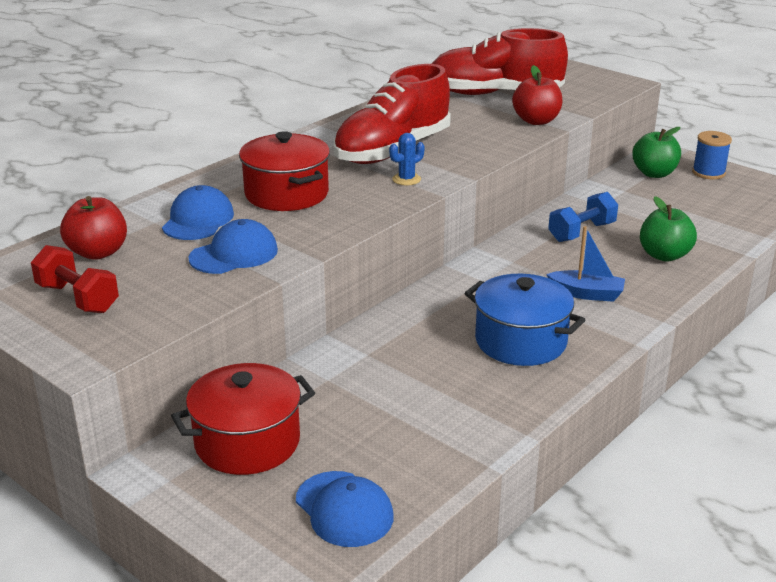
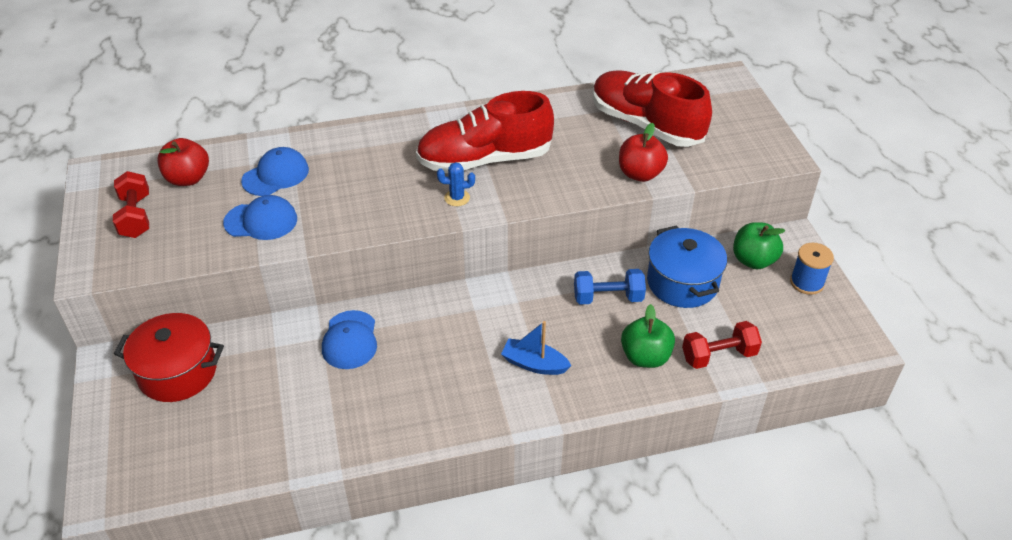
camera: 35 degrees right, 15 degrees up
(286, 194) = (358, 174): red pot -> none
(344, 509) = (173, 459): blue cap -> blue cap (350, 340)
(521, 341) = (432, 384): blue pot -> blue pot (682, 282)
(586, 294) = (534, 364): blue boat -> blue boat turned 150 degrees clockwise
(714, 234) = (718, 355): none -> red dumbbell

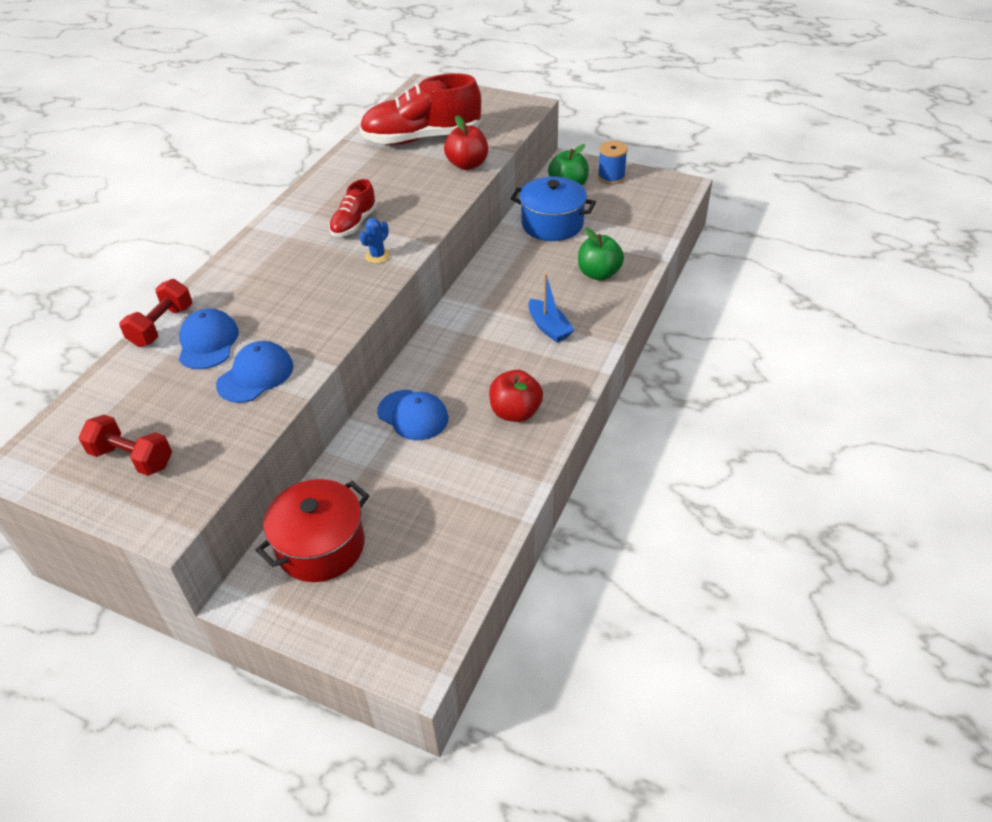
camera: 50 degrees left, 0 degrees up
(188, 178) = (129, 401): red apple -> red apple (515, 412)
(484, 160) = (354, 224): red shoe -> red shoe, size x0.51
(534, 364) = (549, 327): blue boat -> blue boat turned 90 degrees counterclockwise
(608, 297) = (527, 262): blue dumbbell -> none
(718, 355) = (631, 243): red dumbbell -> red dumbbell (162, 326)

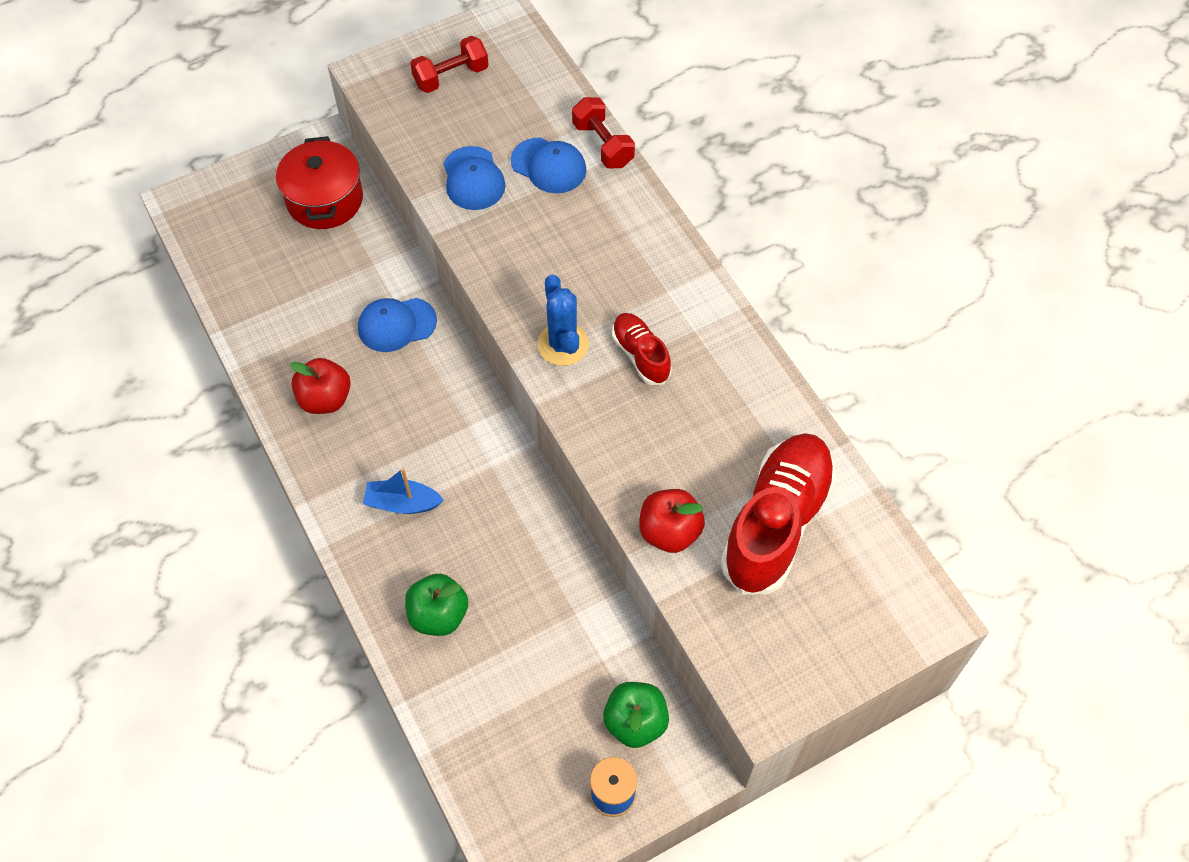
camera: 125 degrees right, 15 degrees up
(377, 256) = (563, 344): blue cactus -> blue cactus, size x1.66
(552, 224) = (570, 640): blue pot -> none

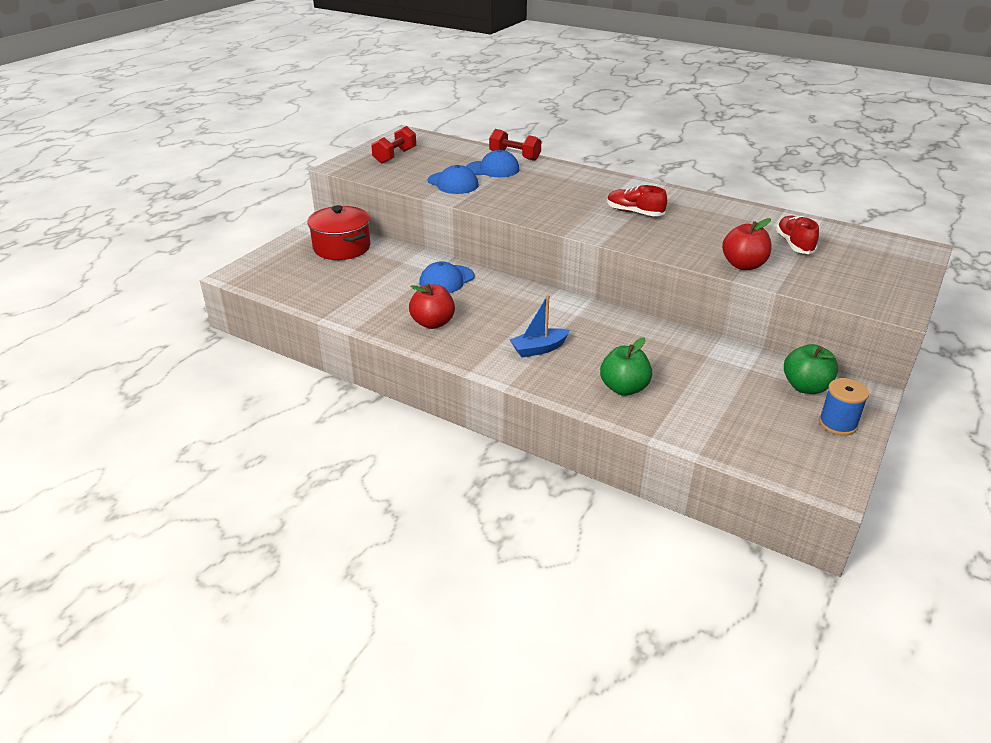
camera: 30 degrees left, 25 degrees down
(563, 344) = (585, 221): blue cactus -> none
(776, 523) = (794, 244): red shoe -> red shoe, size x0.51

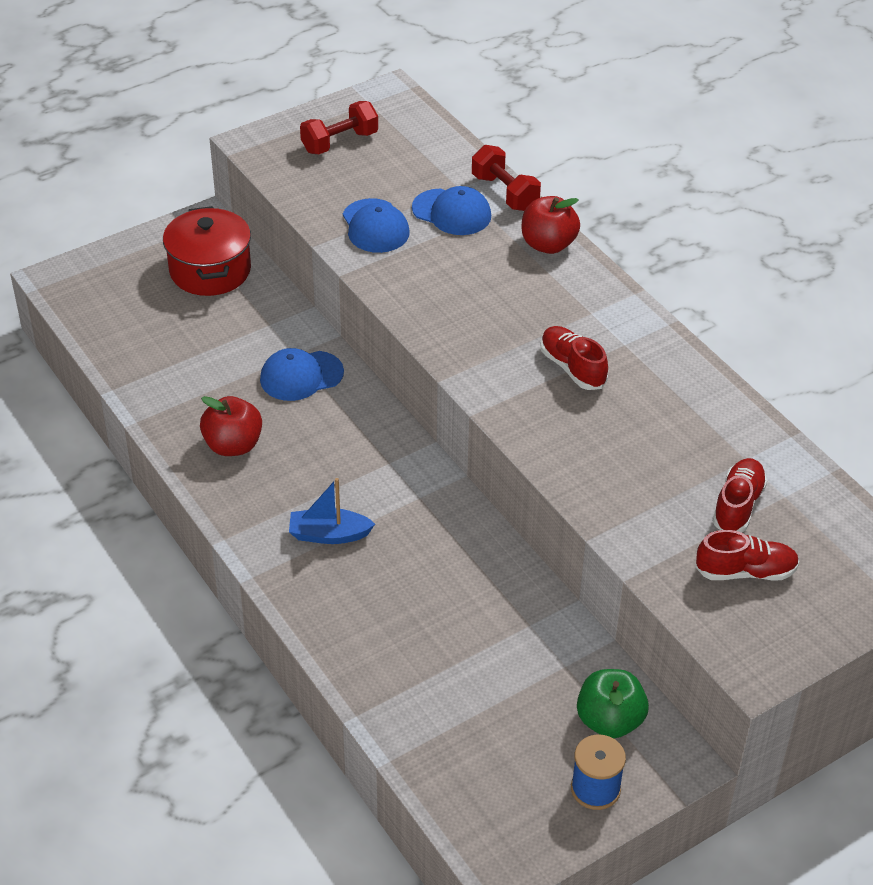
camera: 25 degrees right, 10 degrees up
(624, 388) = (382, 634): green apple -> none
(743, 265) = (627, 518): red apple -> red apple (548, 244)
(835, 270) = (745, 572): none -> red shoe

